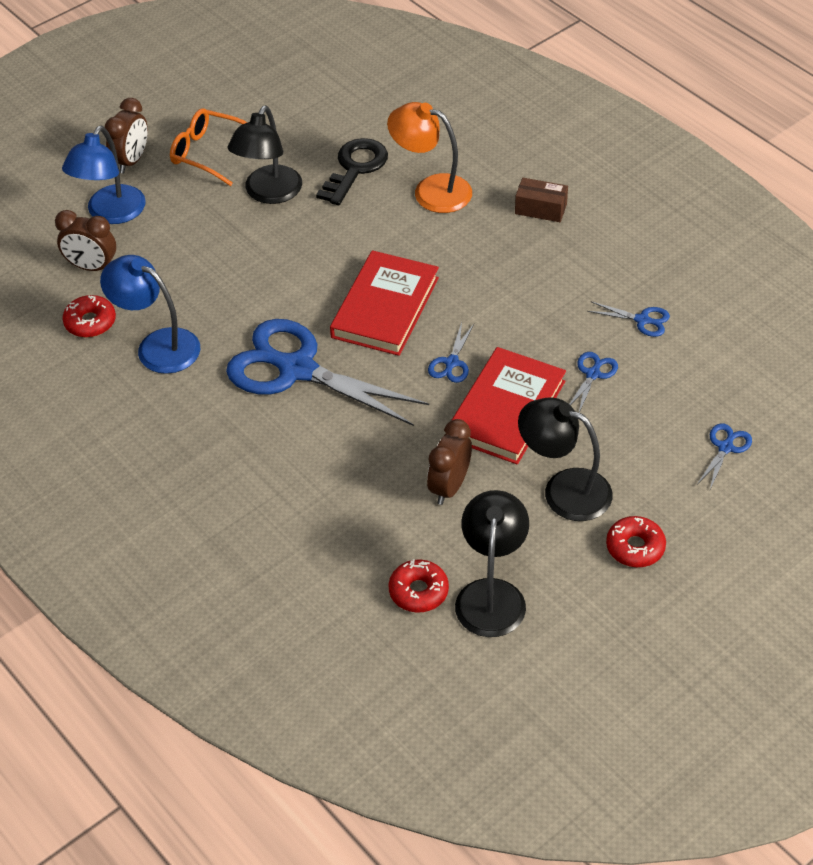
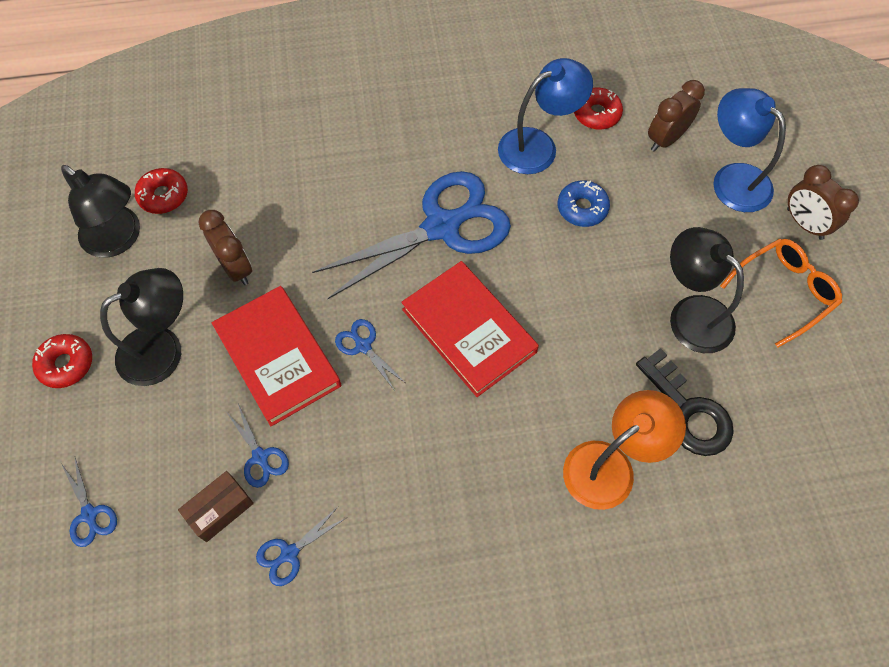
camera: 120 degrees right, 15 degrees up
(209, 290) = (582, 208): none -> blue donut
(540, 209) = (514, 562): brown box -> brown box (220, 510)

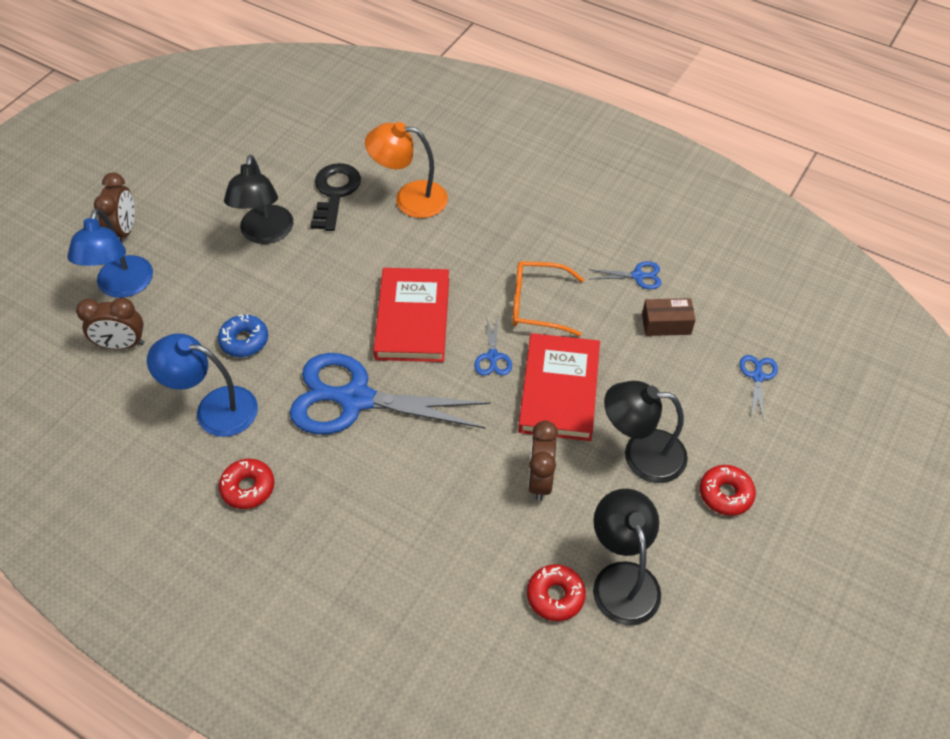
camera: 140 degrees left, 10 degrees down
(260, 457) = (618, 336): blue scissors -> none
(596, 114) = (139, 401): red donut -> red donut (248, 488)
(784, 292) = (196, 207): orange glasses -> orange glasses (537, 304)

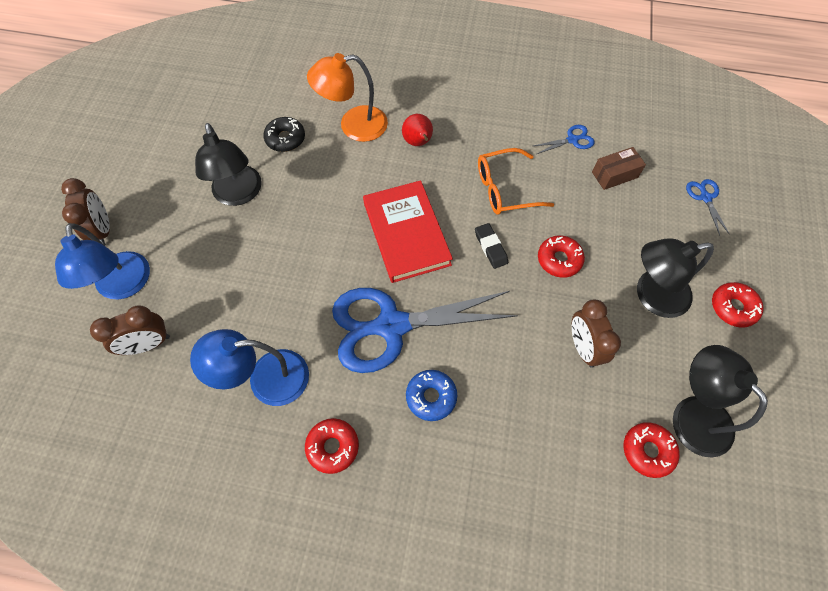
camera: 20 degrees left, 10 degrees up
(244, 340) = (265, 302): blue donut -> blue donut (431, 397)
(335, 193) = (285, 139): black key -> black donut
(468, 233) = (418, 142): none -> red pear
(493, 357) = (490, 247): blue scissors -> black eraser
(559, 390) = (559, 260): red book -> red donut

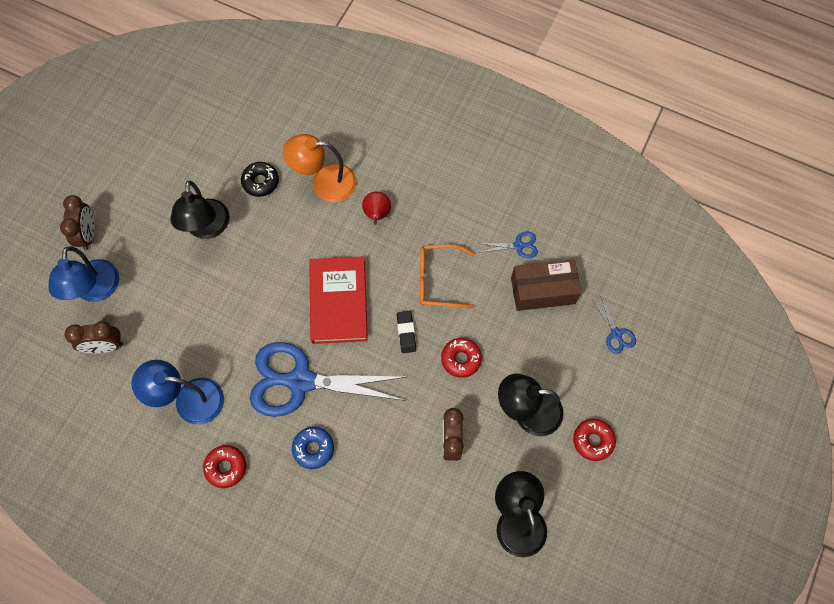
camera: 15 degrees right, 5 degrees up
(614, 175) = (543, 290): brown box -> brown box, size x1.62
(647, 451) = (468, 537): red donut -> none
(705, 197) = (616, 334): blue scissors -> blue scissors turned 150 degrees clockwise

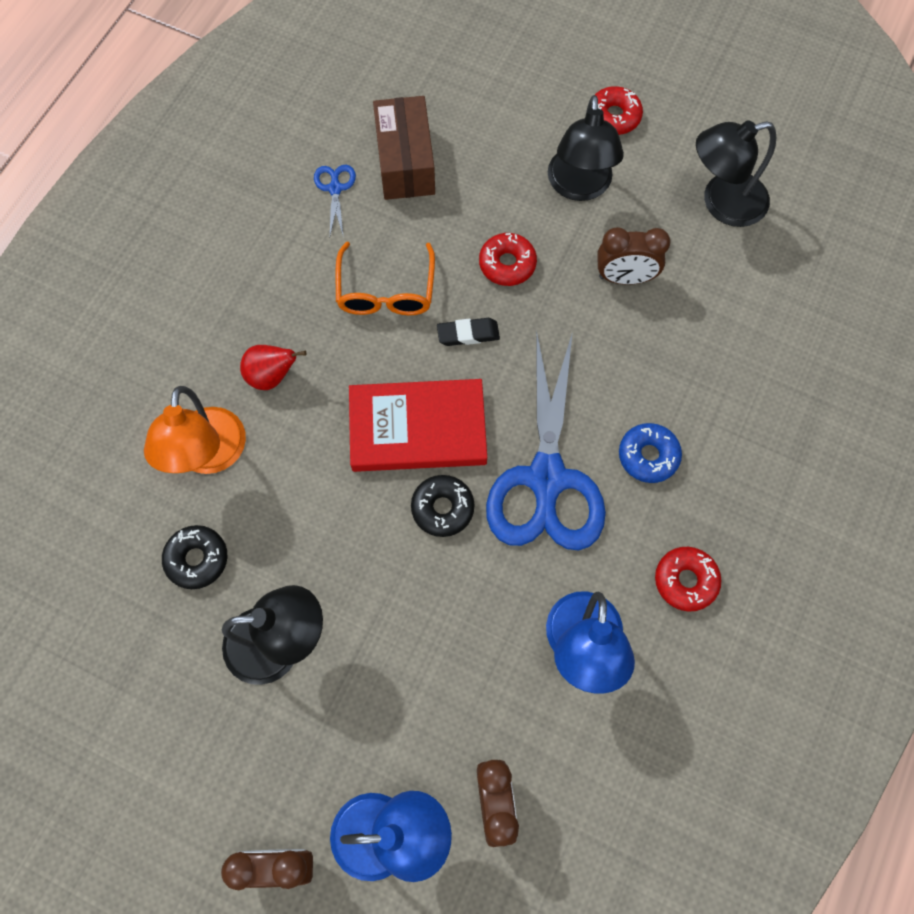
camera: 90 degrees left, 0 degrees up
(284, 317) = (442, 508): none -> black donut
(616, 334) = (468, 83): blue scissors -> none

